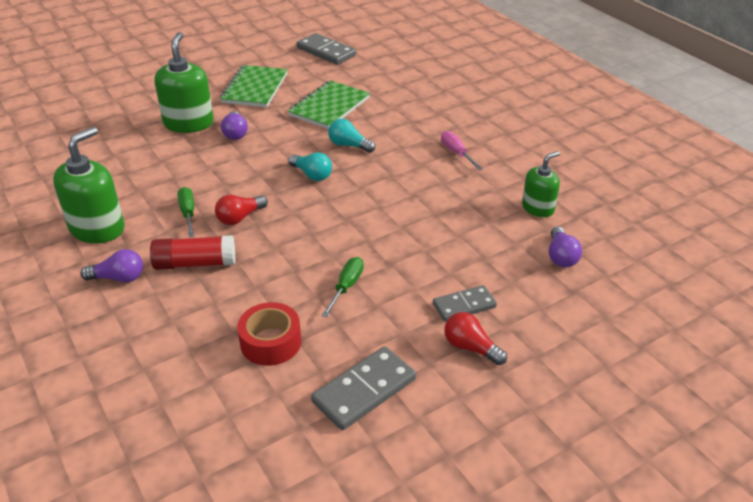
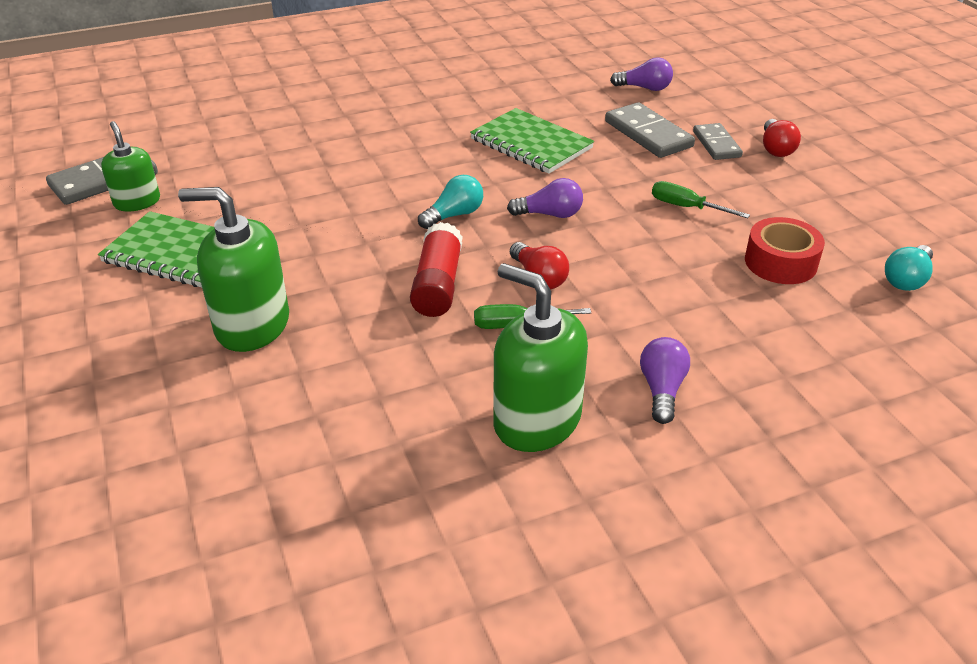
camera: 80 degrees left, 0 degrees up
(195, 263) = (635, 318): red glue stick -> red glue stick (438, 284)
(235, 133) = (312, 276): purple light bulb -> purple light bulb (549, 214)
(329, 107) = (281, 189): green notebook -> green notebook (531, 144)
(349, 145) = (393, 182): turquoise light bulb -> turquoise light bulb (906, 279)
(364, 390) = (842, 210): grey domino -> grey domino (648, 134)
(456, 153) = (444, 114): pink screwdriver -> none
(470, 347) = (776, 149): red light bulb -> red light bulb turned 45 degrees counterclockwise
(538, 208) = (564, 86): green soap dispenser -> green soap dispenser (137, 202)

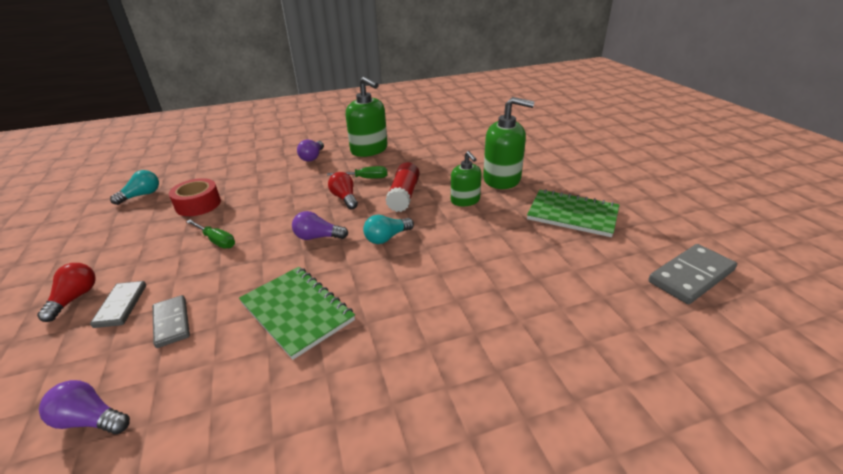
camera: 175 degrees left, 5 degrees down
(137, 202) = (638, 253): green soap dispenser -> green soap dispenser (465, 200)
(648, 134) = (172, 322): grey domino -> grey domino, size x0.66

